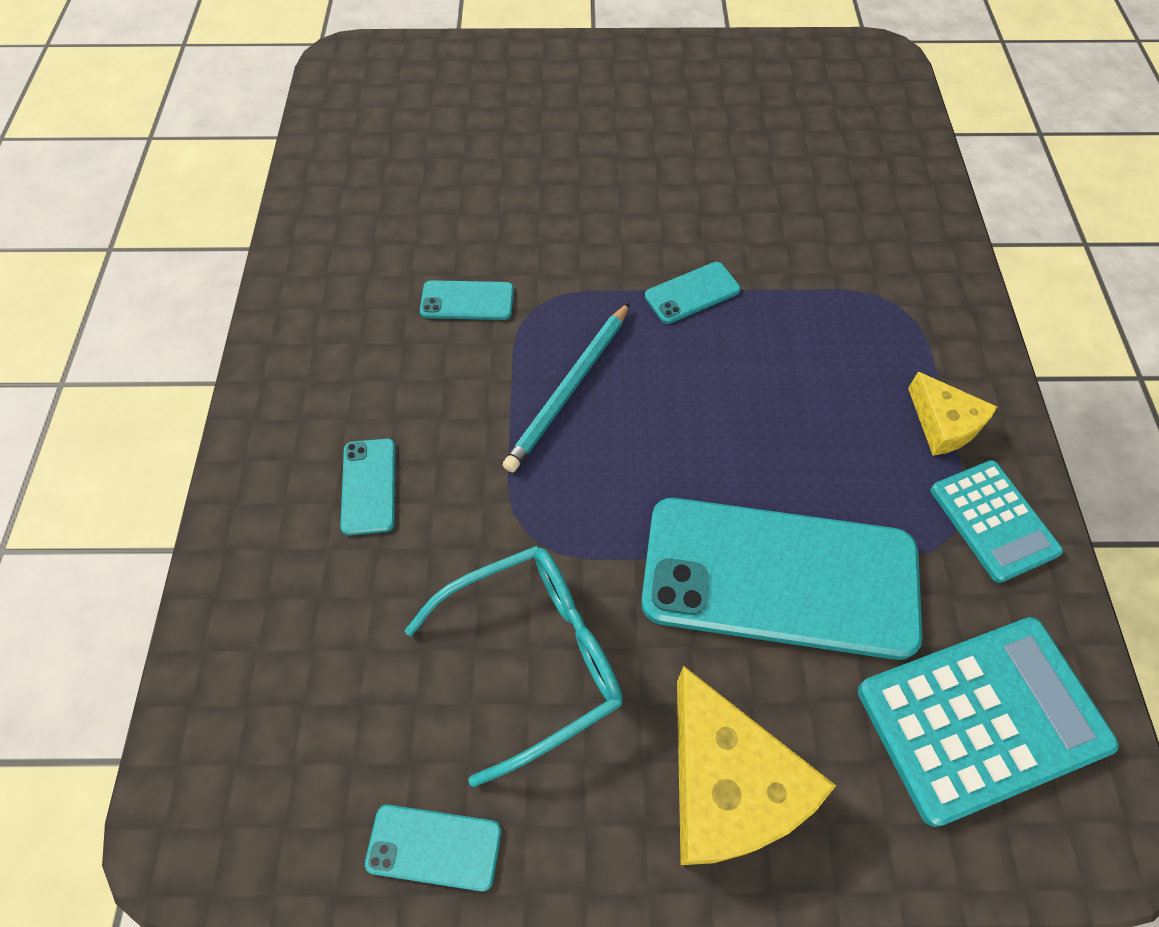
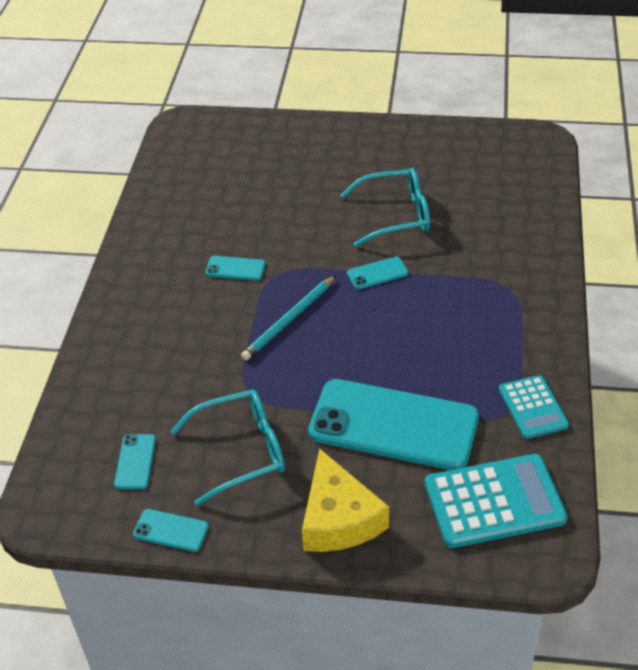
camera: 10 degrees right, 15 degrees down
(369, 486) = (160, 361): turquoise phone -> turquoise phone (135, 462)
(698, 192) = (395, 215): none -> turquoise glasses
(944, 424) = (518, 355): yellow cheese -> none

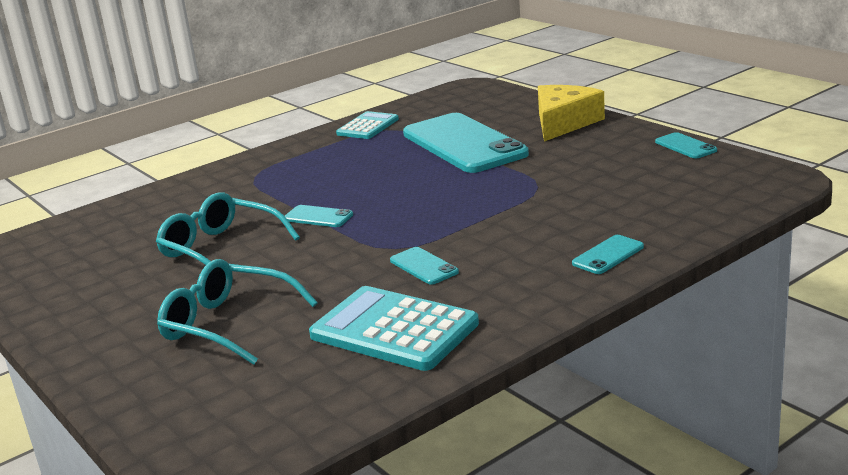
camera: 135 degrees left, 20 degrees down
(135, 462) = (678, 181): turquoise phone -> turquoise phone (608, 255)
(241, 451) = (587, 163): turquoise glasses -> turquoise glasses (228, 324)
(289, 320) = (439, 214): turquoise pencil -> none
(494, 501) = (462, 106): turquoise calculator -> turquoise calculator (394, 330)

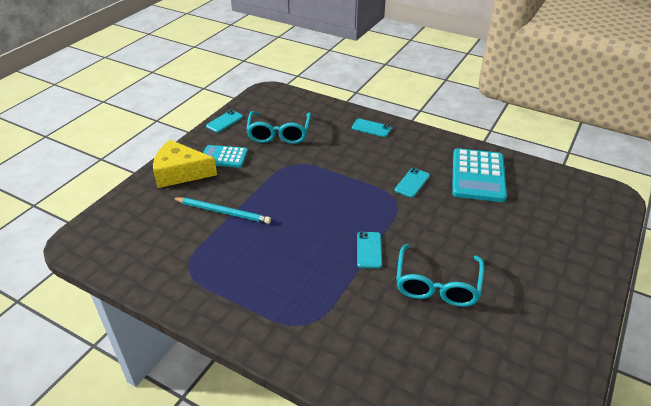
camera: 115 degrees left, 15 degrees up
(228, 324) = (516, 238): turquoise glasses -> turquoise glasses (279, 133)
(368, 126) = (180, 284): turquoise calculator -> turquoise calculator (224, 157)
(464, 144) = (223, 212): turquoise phone -> turquoise pencil

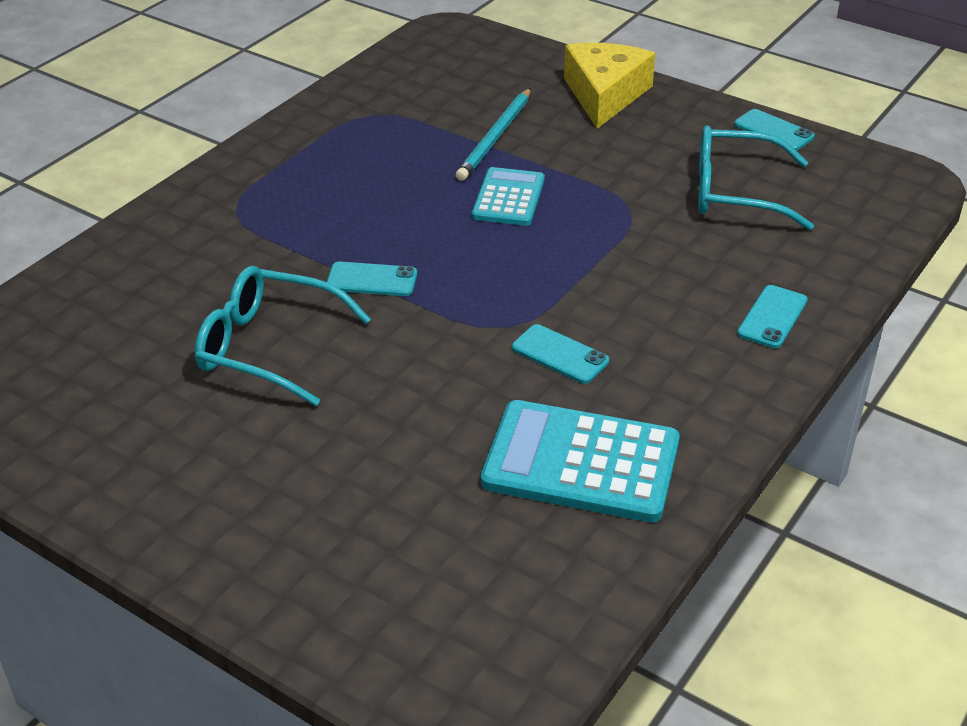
camera: 95 degrees right, 0 degrees up
(224, 157) = (651, 133): turquoise calculator -> turquoise calculator (508, 198)

